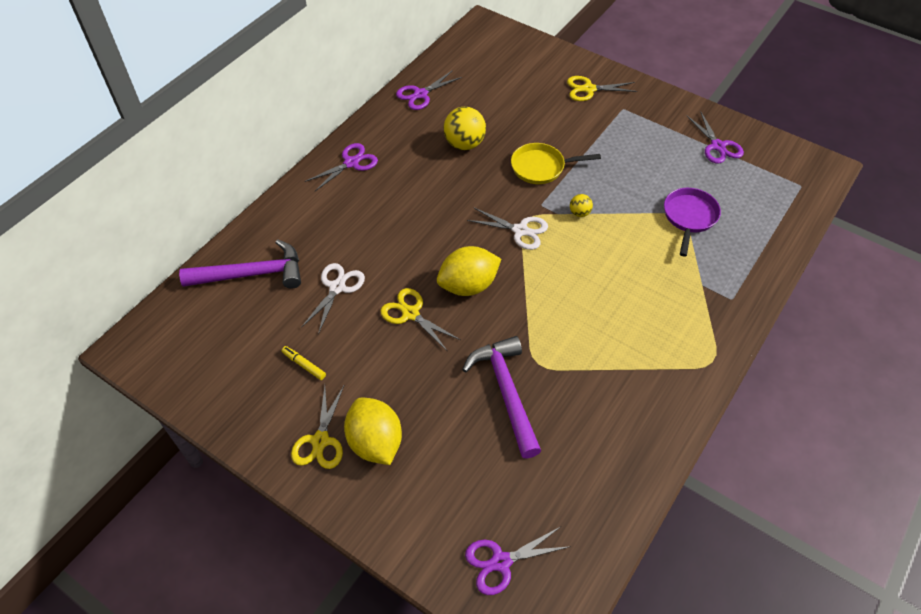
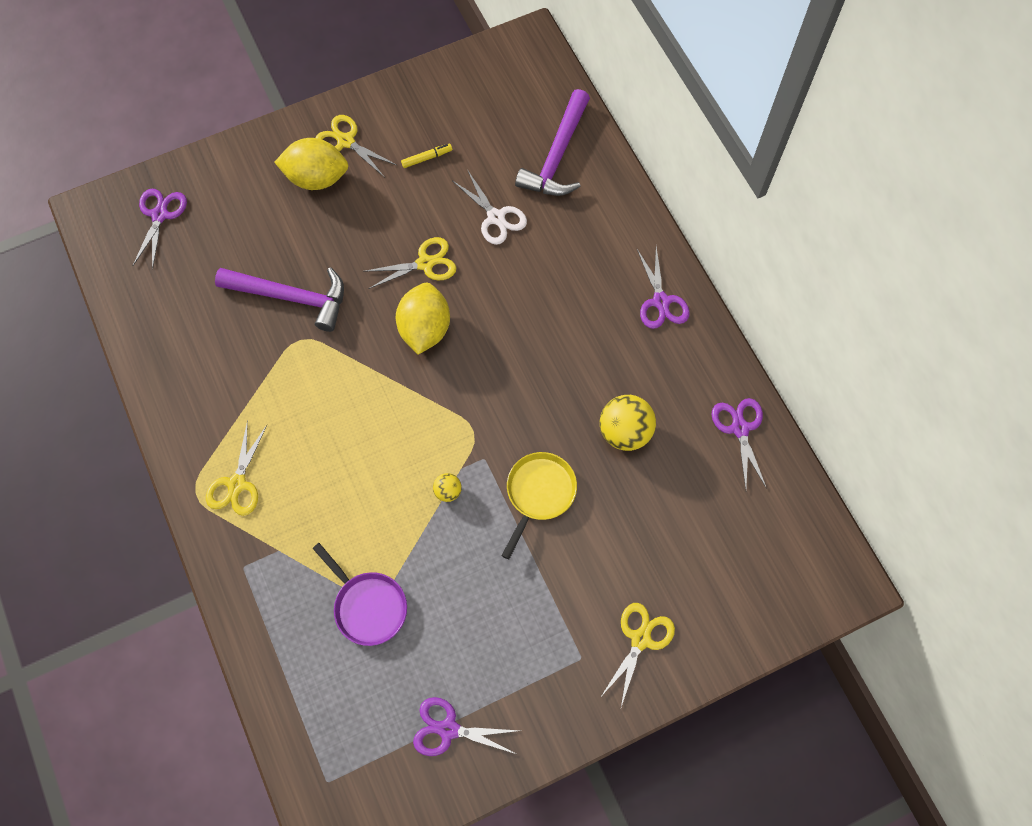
camera: 120 degrees right, 15 degrees up
(520, 230) = (462, 416): white scissors -> none
(682, 337) = (237, 484): none -> yellow scissors

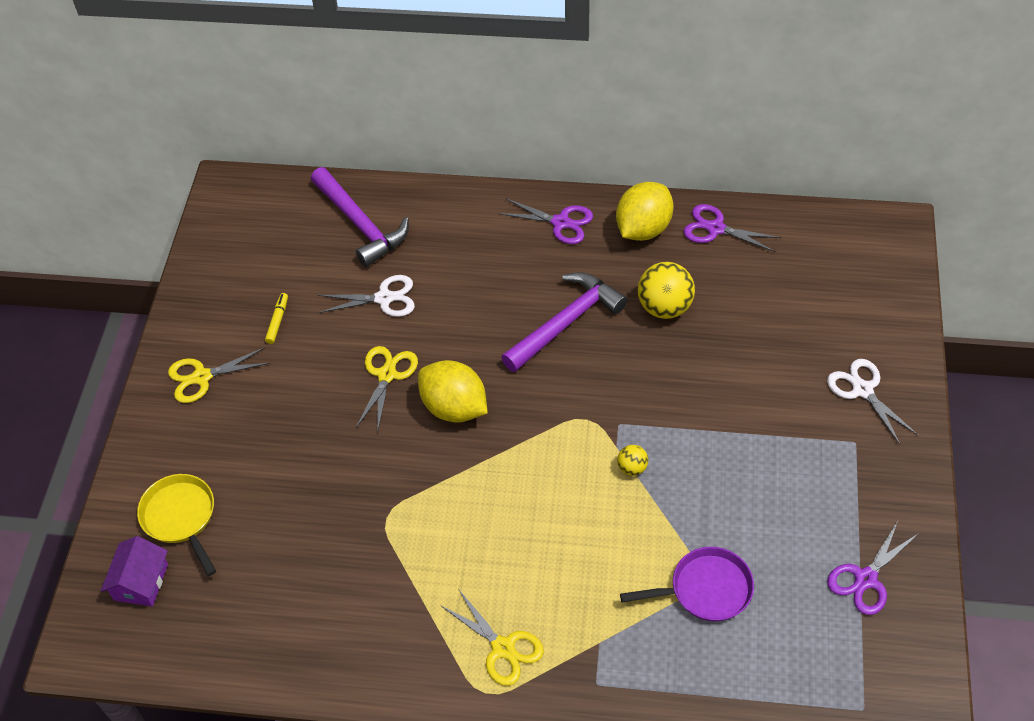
camera: 55 degrees left, 15 degrees down
(160, 215) = (141, 582): purple scissors -> purple house
(292, 297) = (334, 503): purple hammer -> purple hammer (566, 322)
(316, 178) = (221, 420): yellow lemon -> yellow lemon (643, 229)
(539, 493) = (681, 398): yellow pan -> yellow pan (181, 517)
(640, 639) = (862, 390): yellow scissors -> white scissors

